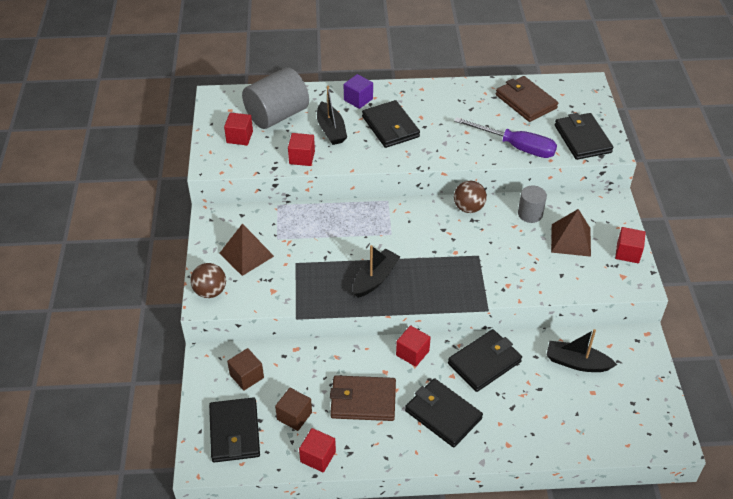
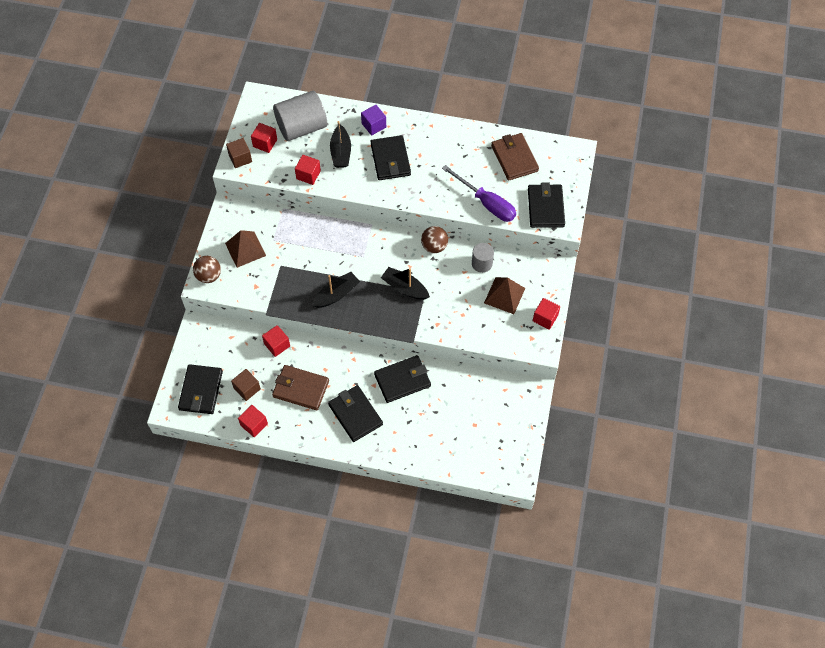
camera: 15 degrees right, 15 degrees up
(246, 376) = (222, 348): brown cube -> brown cube (240, 158)
(412, 353) = (351, 359): red cube -> red cube (277, 345)
(577, 363) = (473, 398): black boat -> black boat (405, 288)

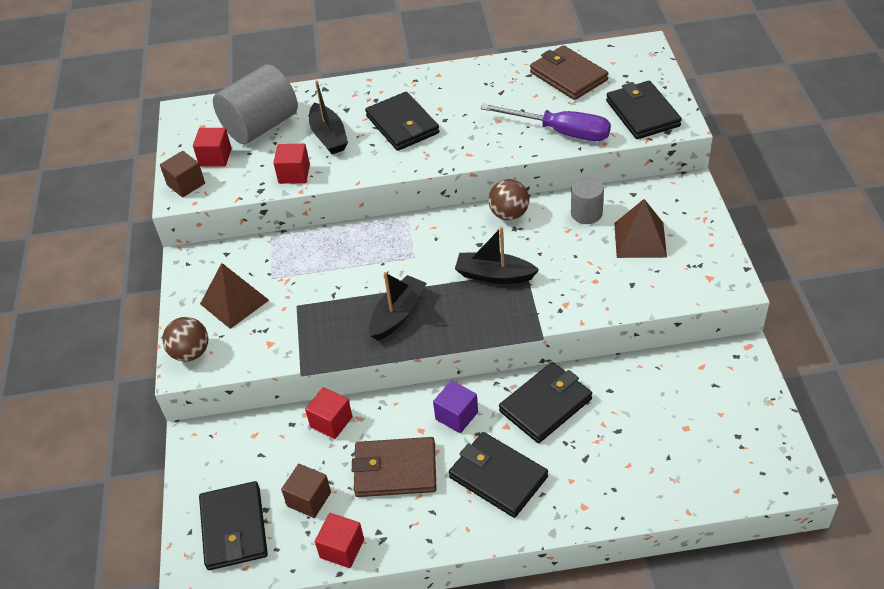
camera: 15 degrees left, 15 degrees down
(374, 125) = (360, 96): purple cube -> purple cube (456, 416)
(545, 318) = (713, 248): red cube -> none

